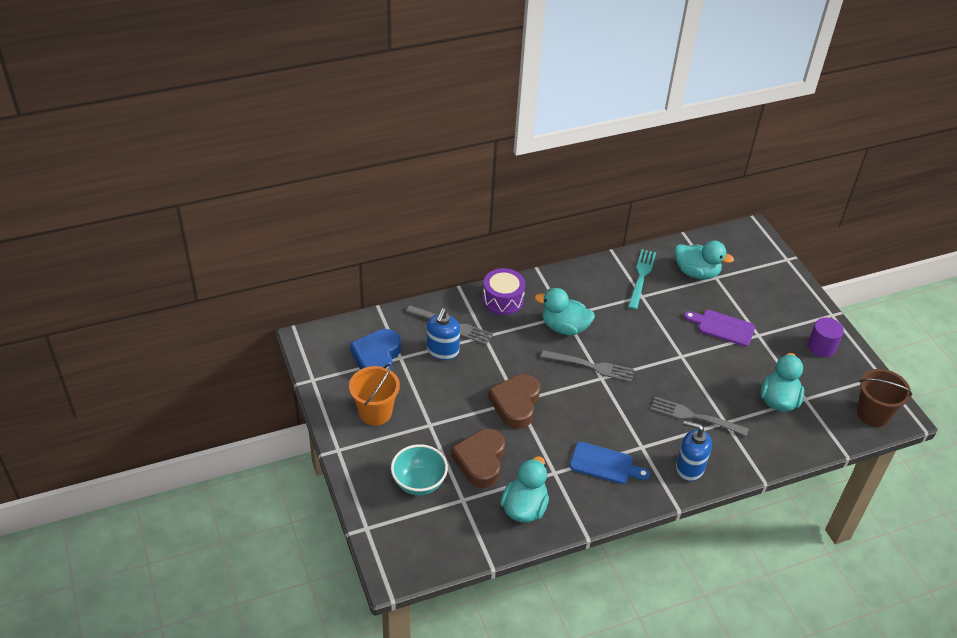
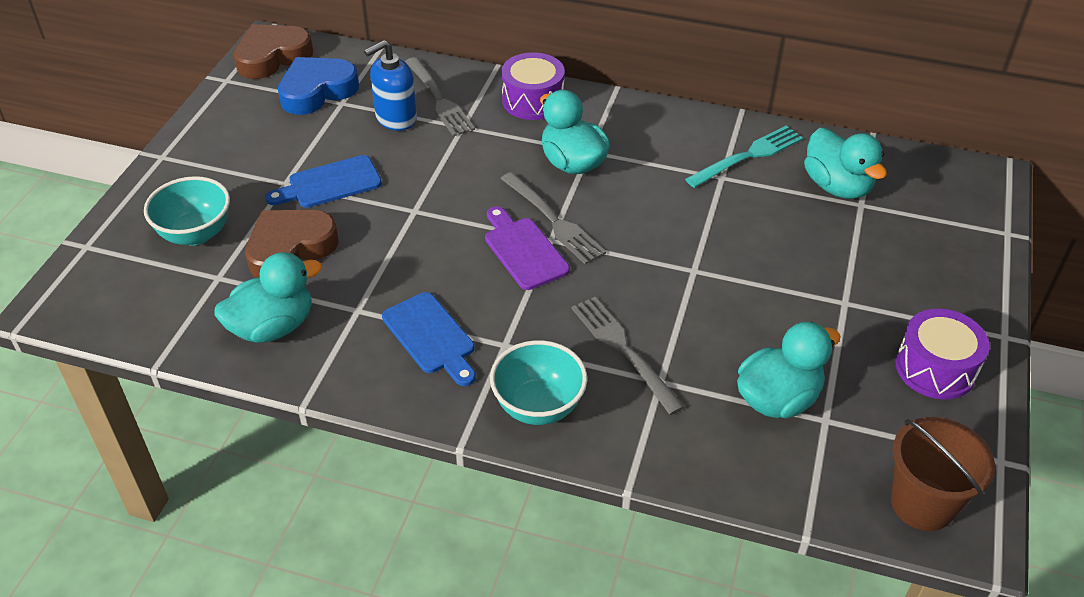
camera: 40 degrees right, 0 degrees up
(375, 412) = (245, 141): orange bucket -> none
(455, 411) = (330, 184): none -> blue cutting board
(515, 404) = (408, 212): brown heart -> brown heart (272, 57)
(689, 468) = (538, 406): blue soap dispenser -> turquoise bowl
(722, 327) = (798, 267): purple cutting board -> purple cutting board (523, 250)
(821, 347) = (935, 368): purple cylinder -> purple drum

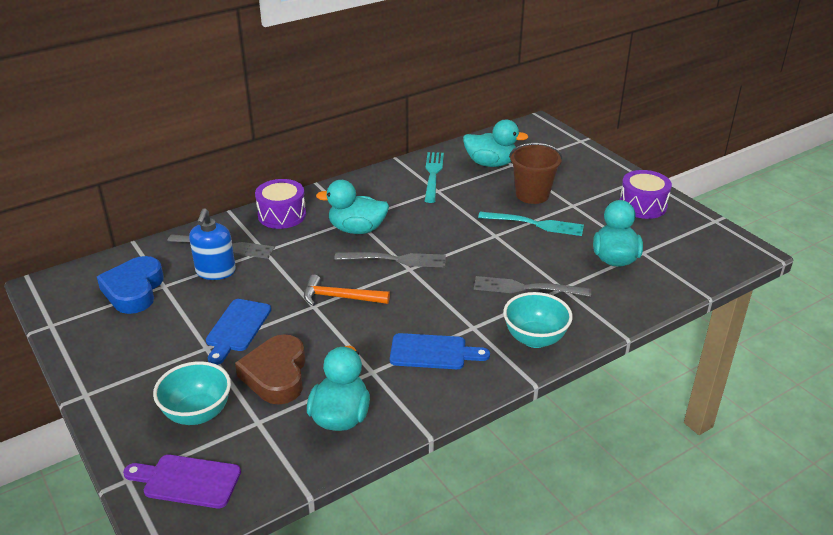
camera: 50 degrees left, 10 degrees down
(272, 57) = (62, 292): brown heart -> none
(446, 220) = (340, 297): none -> orange hammer
(523, 250) = (405, 282): purple cutting board -> purple cutting board (187, 481)
(760, 291) = (535, 224): none -> turquoise fork
(922, 504) = (720, 254): brown bucket -> brown bucket (532, 195)

